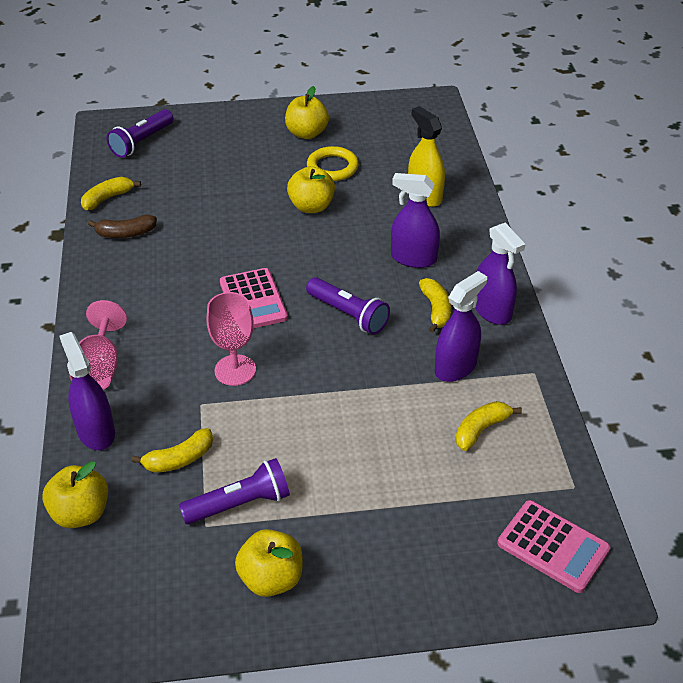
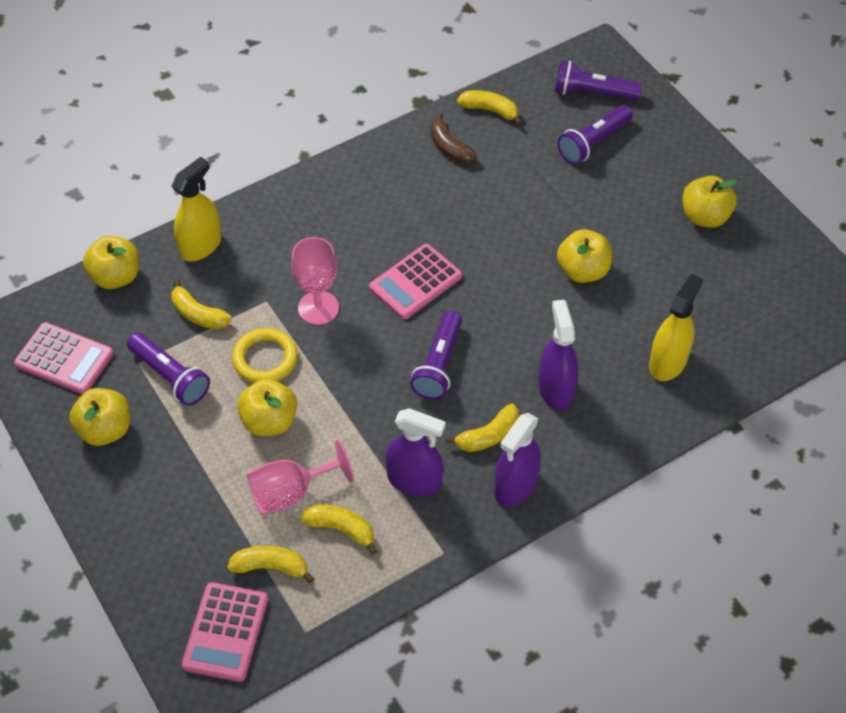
camera: 65 degrees right, 10 degrees up
(96, 432) = (201, 245): purple spray bottle -> yellow spray bottle
(100, 367) = (272, 213): pink goblet -> pink goblet (291, 493)
(156, 590) = (64, 359): none -> pink calculator
(191, 158) = (593, 143): none -> purple flashlight
(332, 167) = (660, 263): yellow ring -> yellow ring (265, 359)
(339, 443) = (269, 421): none -> yellow apple
(498, 491) = (271, 567): none -> yellow banana

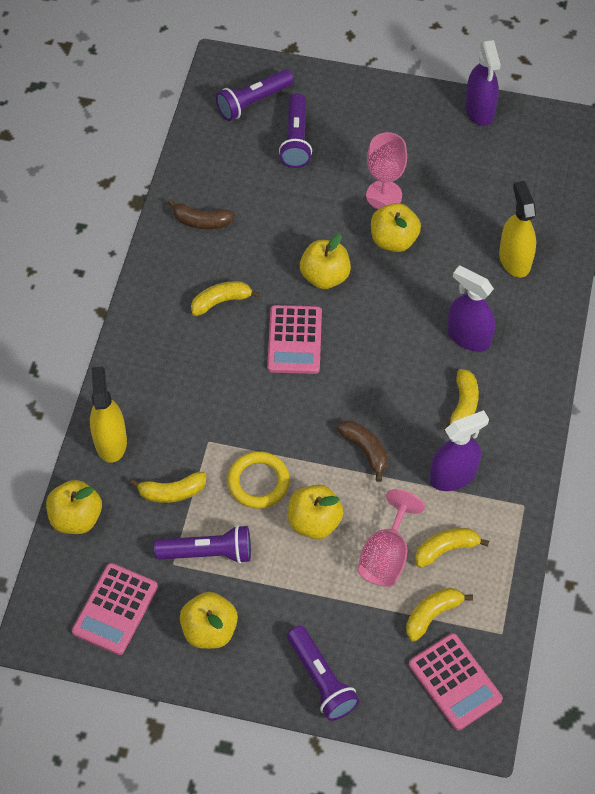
camera: 45 degrees left, 5 degrees up
(64, 359) = (115, 609): pink calculator -> pink calculator turned 135 degrees clockwise
(318, 308) = (251, 415): pink goblet -> pink goblet (384, 195)
(370, 404) = (365, 450): none -> brown banana
(439, 365) = (377, 385): purple flashlight -> purple flashlight (321, 680)
(490, 110) = (197, 170): yellow banana -> yellow banana (221, 301)
(516, 486) = (517, 423): purple spray bottle -> purple spray bottle (479, 110)
(704, 217) = (427, 138): yellow apple -> yellow apple (325, 276)

